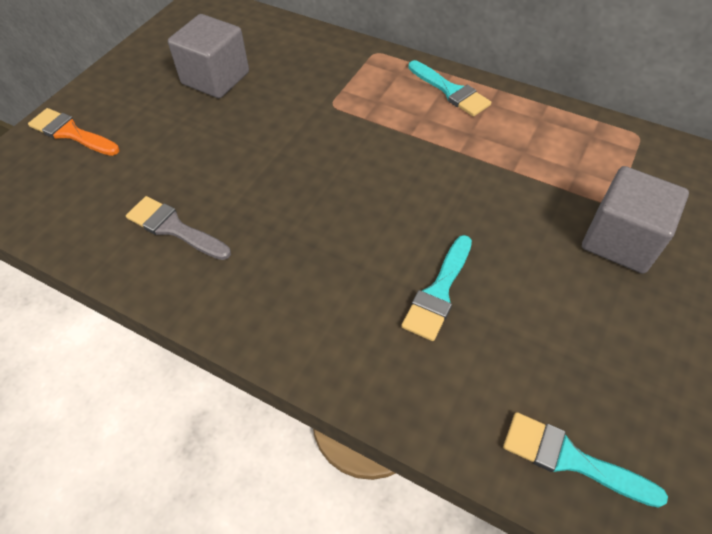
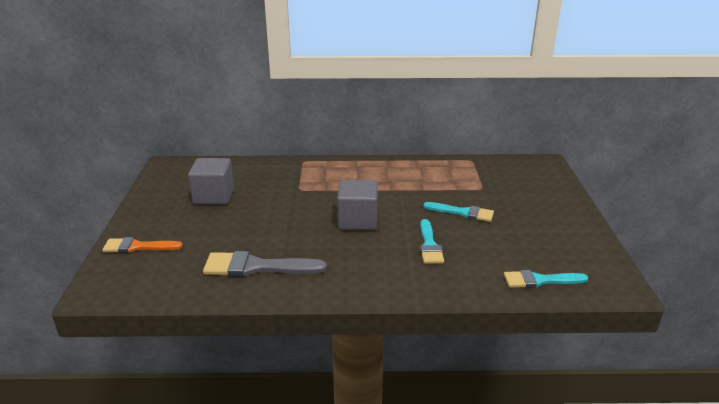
camera: 30 degrees left, 25 degrees down
(174, 228) = (256, 267): grey brush -> grey brush, size x1.50
(451, 91) = (362, 167): turquoise brush -> turquoise brush (463, 213)
(620, 240) = (495, 200): grey cube -> grey cube (358, 220)

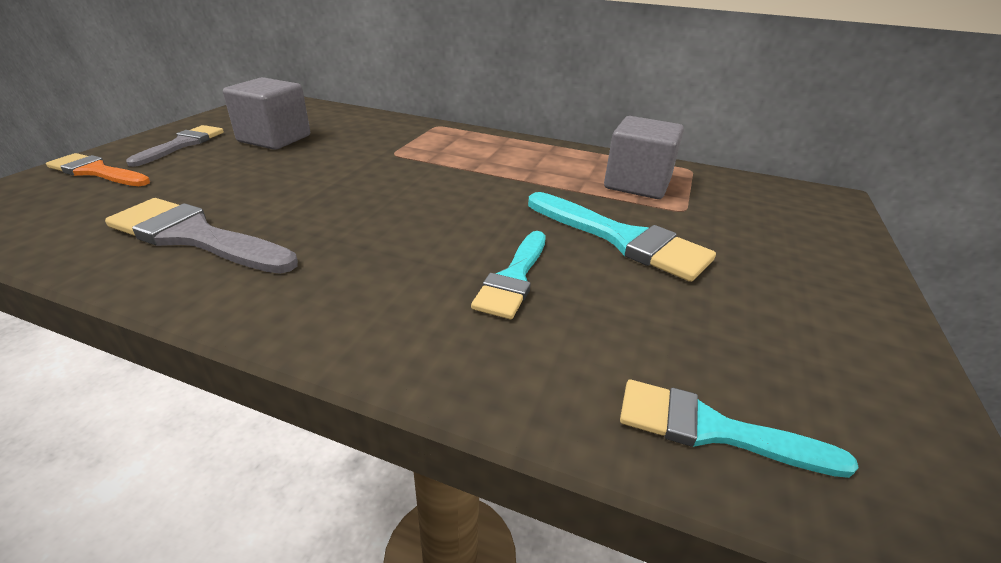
camera: 20 degrees right, 5 degrees up
(160, 215) = (182, 144): none -> grey brush
(358, 220) = (429, 209): grey cube -> grey cube (637, 184)
(463, 213) = (622, 239): turquoise brush -> turquoise brush, size x1.50

